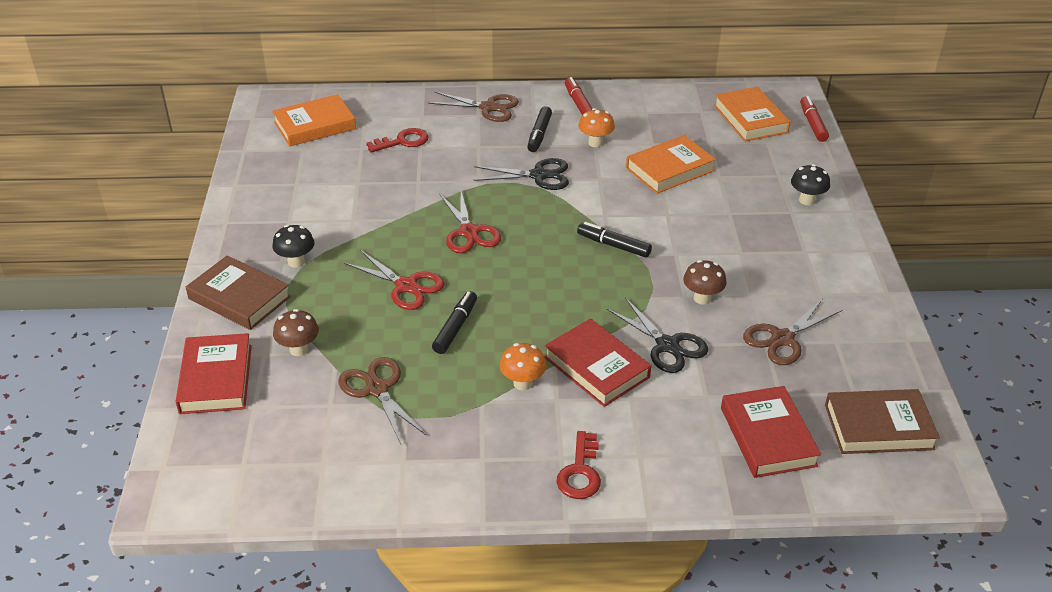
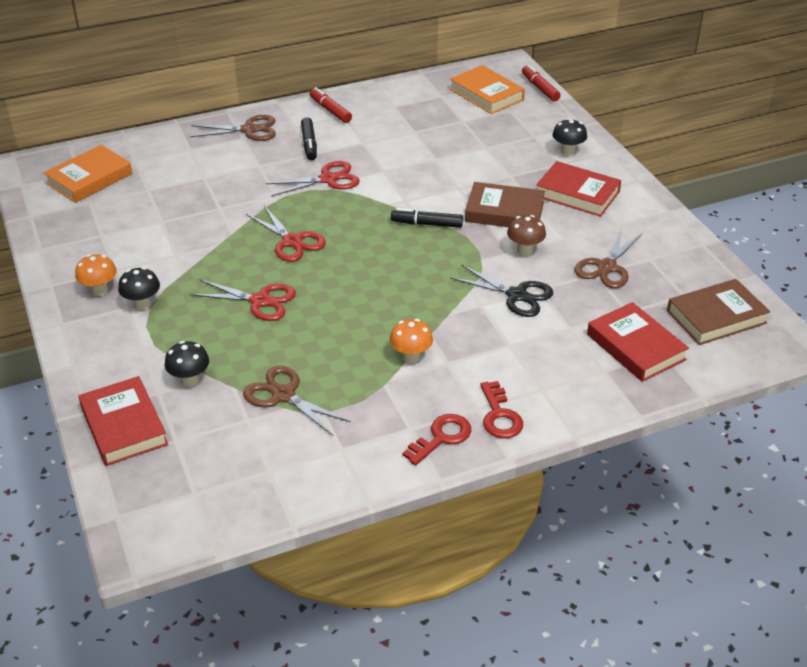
camera: 20 degrees left, 0 degrees up
(239, 298) = (104, 349): brown book -> brown book (504, 212)
(299, 349) = (190, 380): brown mushroom -> black mushroom
(402, 141) = (184, 176): red key -> red key (441, 437)
(455, 327) = (325, 325): black marker -> none
(539, 175) = (328, 179): black scissors -> red scissors
(595, 143) = (363, 141): orange mushroom -> orange mushroom (100, 290)
(597, 367) = (467, 328): red book -> red book (577, 194)
(669, 169) = (440, 150): orange book -> none

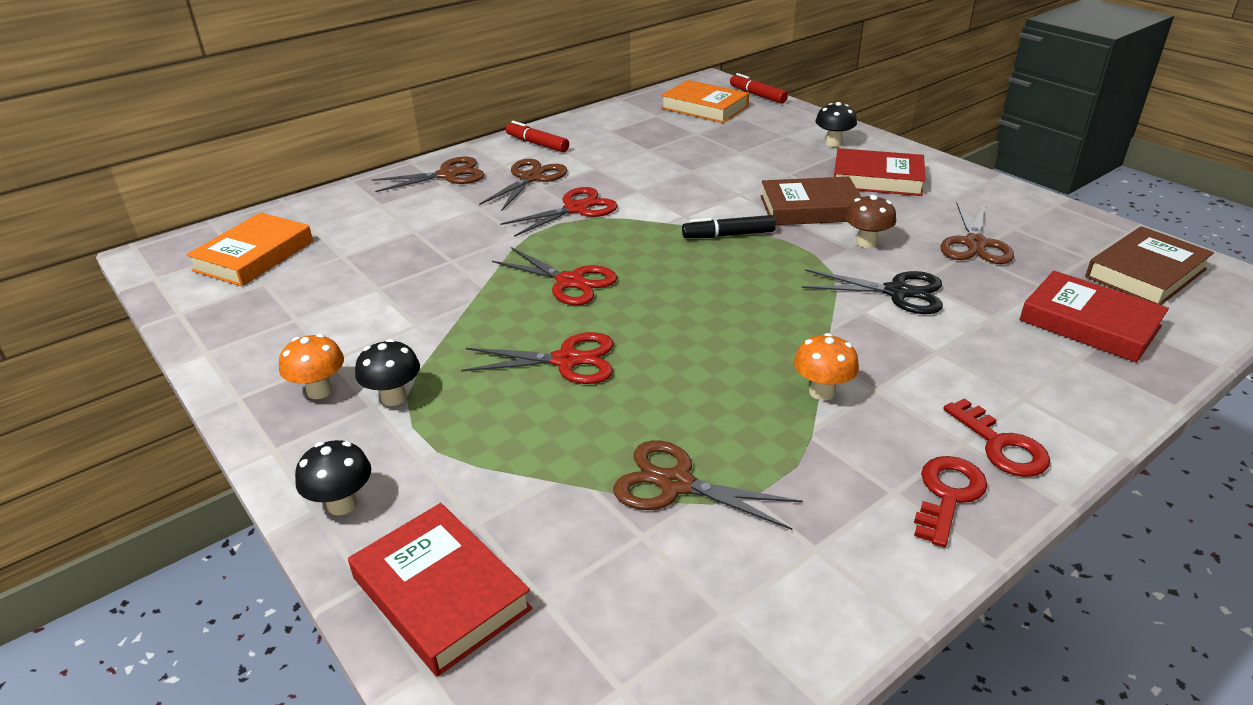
camera: 15 degrees left, 5 degrees down
(190, 380) = (518, 492): black mushroom -> black mushroom (342, 504)
(309, 144) = (531, 178): black marker -> brown scissors

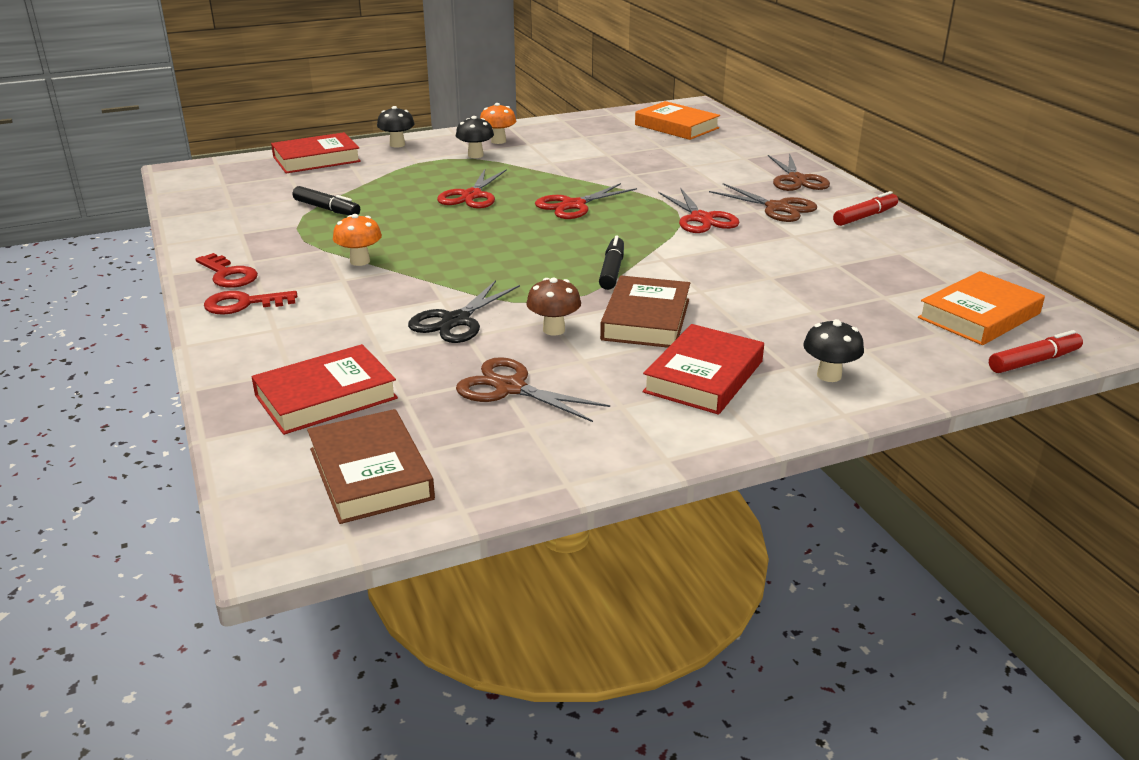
camera: 105 degrees right, 5 degrees down
(676, 484) = (327, 209): brown scissors -> black marker

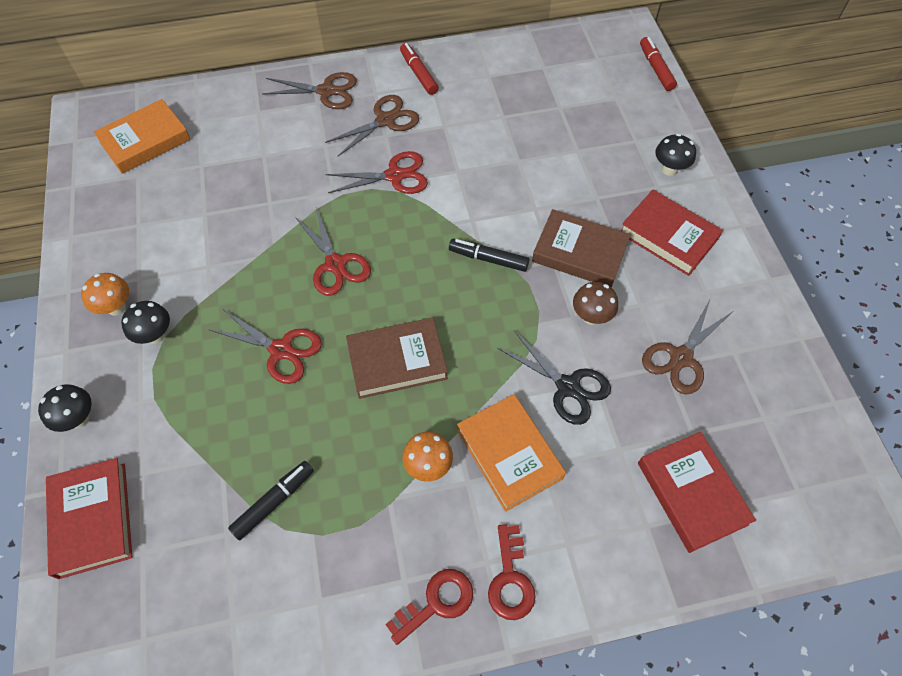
camera: 80 degrees left, 30 degrees up
(371, 473) = (797, 459): brown book -> brown book (397, 361)
(979, 316) = (594, 70): orange book -> orange book (509, 454)

